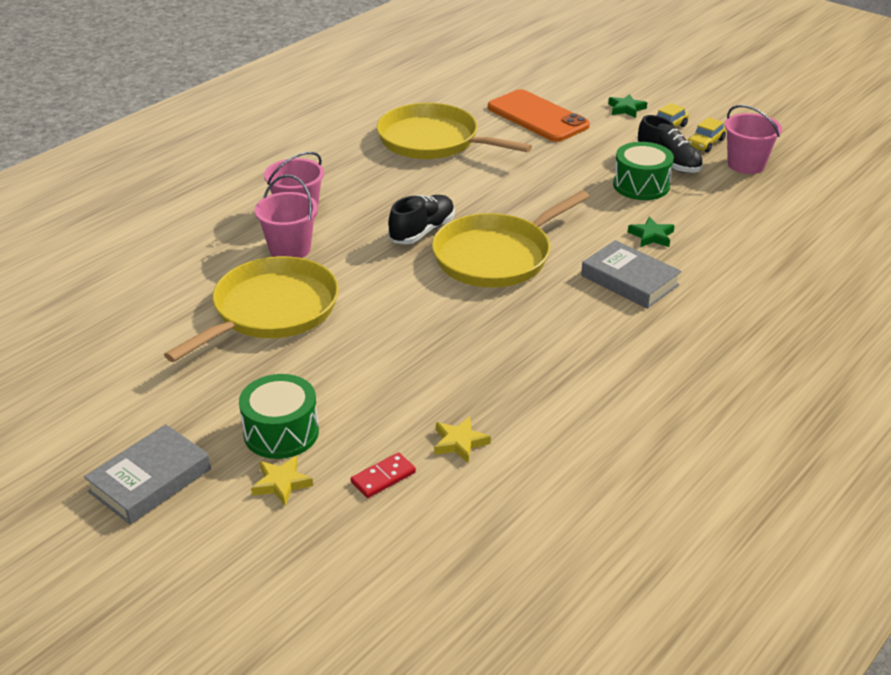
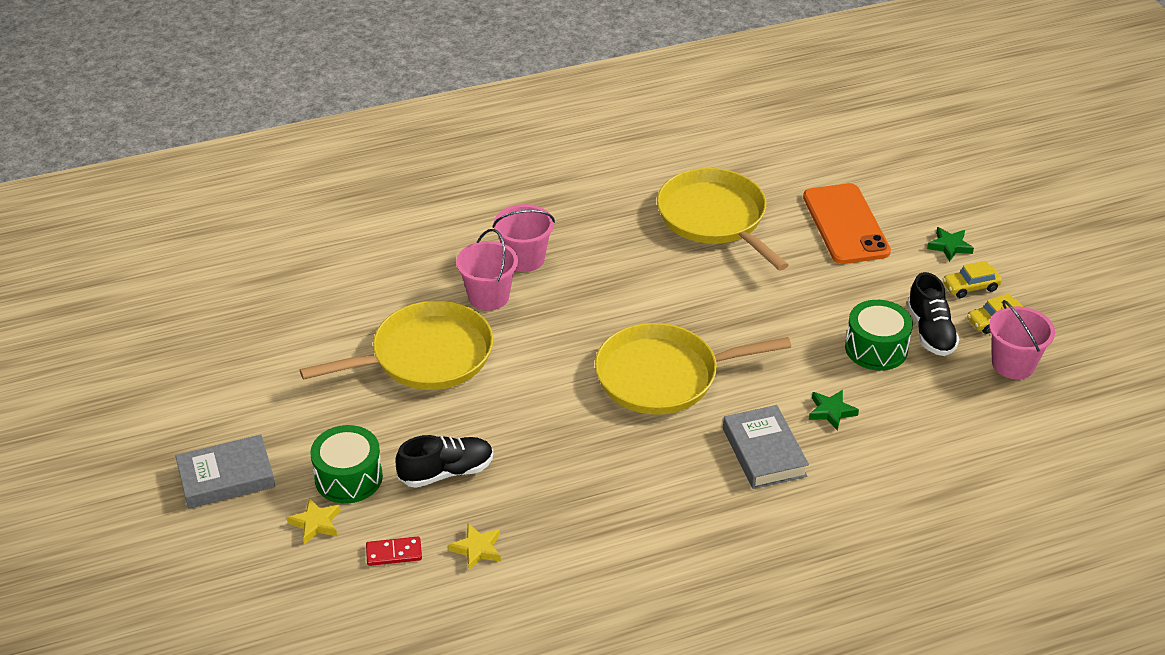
camera: 30 degrees right, 5 degrees up
(422, 231) = (618, 322): black shoe -> black shoe (446, 472)

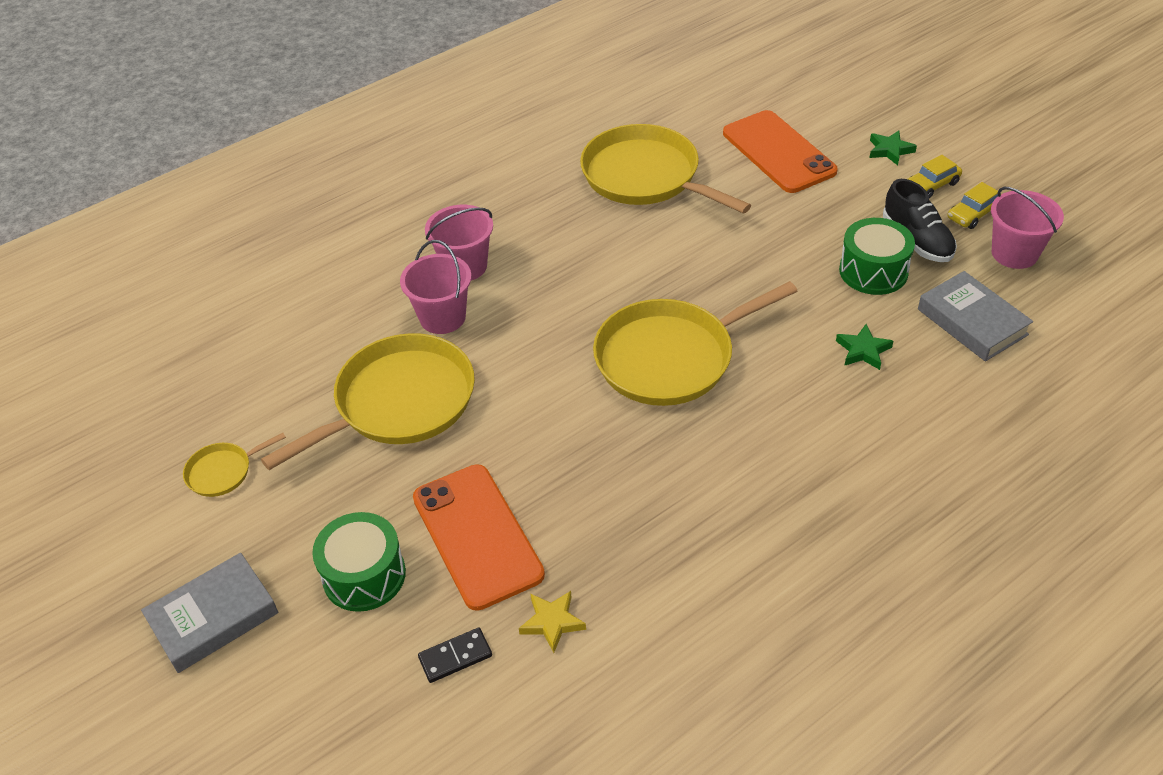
camera: 15 degrees left, 5 degrees up
(269, 374) = (222, 472): none -> yellow pan
(316, 523) = (346, 646): yellow star -> none
(394, 553) = (455, 657): red domino -> black domino
(446, 472) = (477, 536): black shoe -> orange phone
(764, 452) = (816, 415): grey book -> grey book (972, 322)

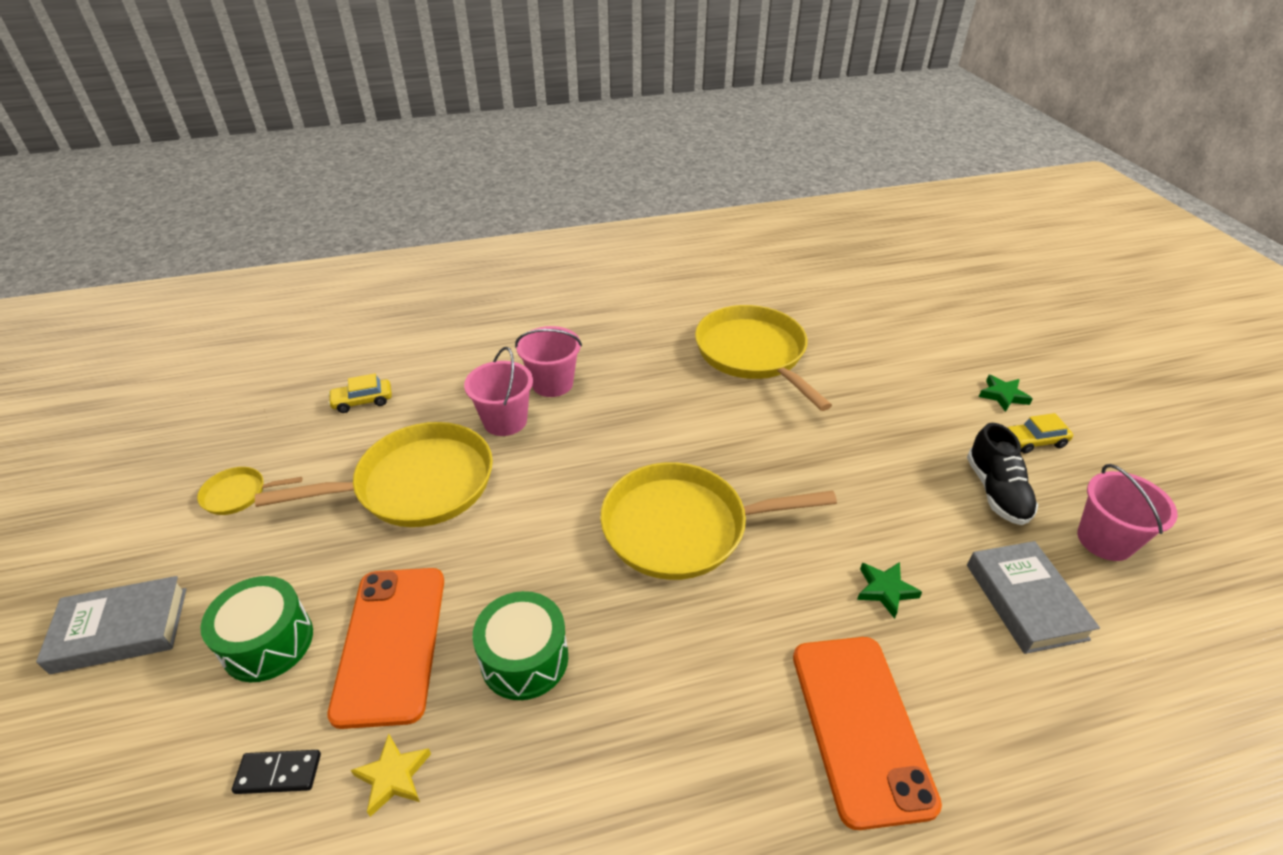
camera: 20 degrees right, 5 degrees down
(778, 152) = (888, 367): orange phone -> orange phone (860, 726)
(873, 271) = (934, 508): green drum -> green drum (524, 659)
(973, 214) = (1070, 483): yellow car -> yellow car (362, 401)

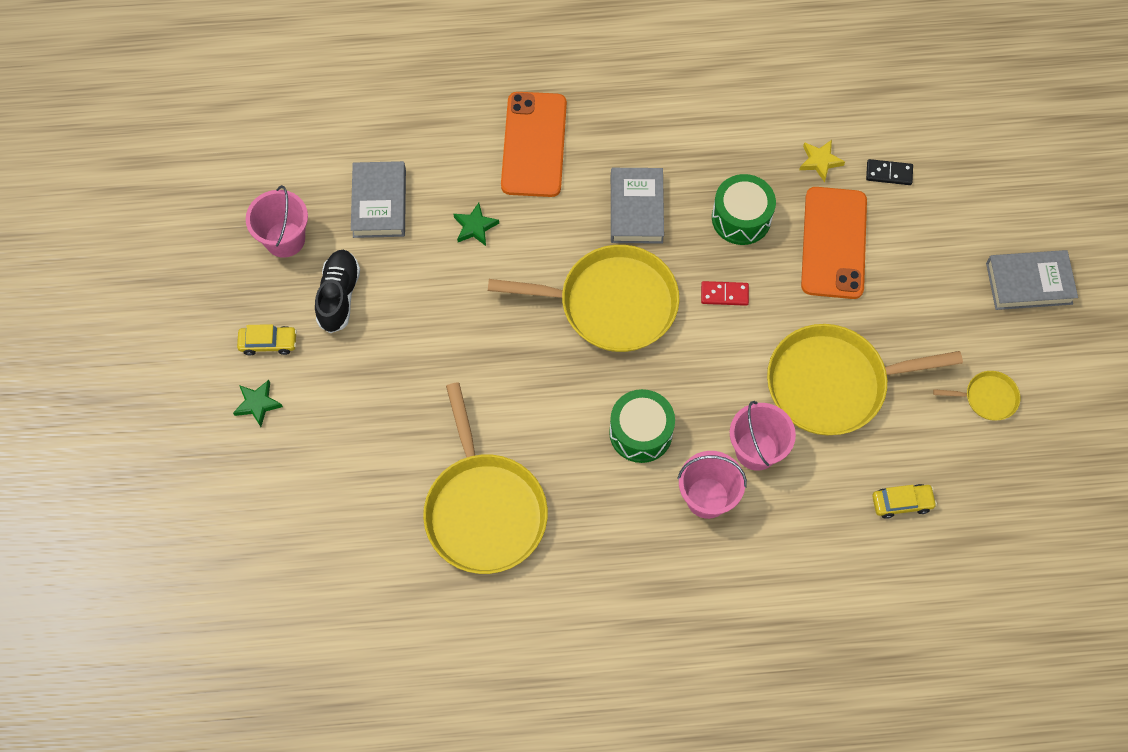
camera: 170 degrees left, 25 degrees up
(268, 642) = (920, 257): green drum -> green drum (640, 432)
(544, 557) = (724, 294): none -> red domino
(677, 648) = (636, 209): none -> grey book

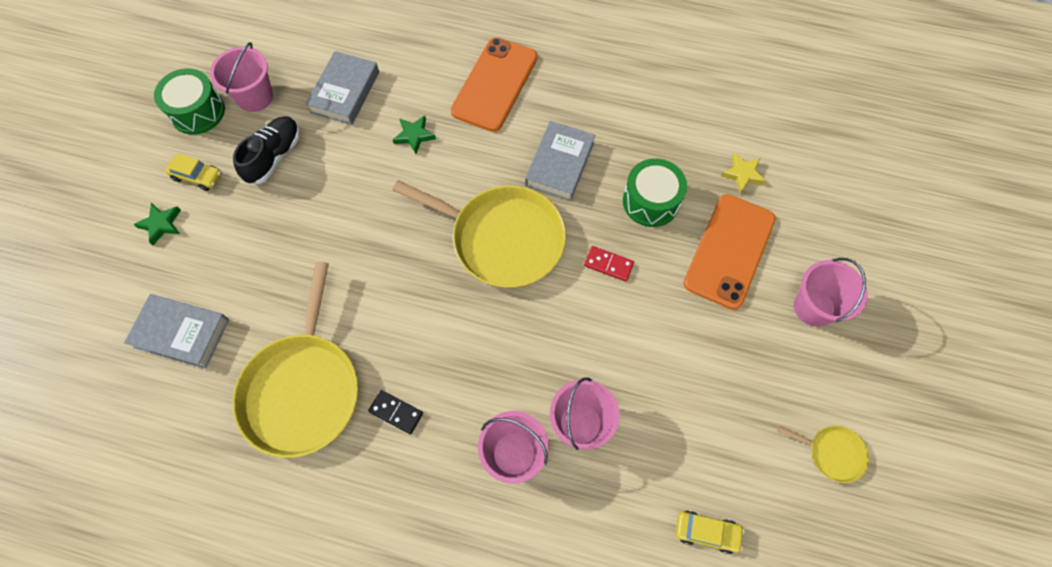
camera: 20 degrees right, 0 degrees up
(640, 432) = (478, 367): green drum -> green drum (197, 112)
(832, 384) = (679, 384): yellow pan -> none
(889, 173) = (804, 205): black domino -> black domino (396, 412)
(930, 271) = (814, 307): none -> pink bucket
(1029, 283) = (911, 351): grey book -> grey book (181, 333)

